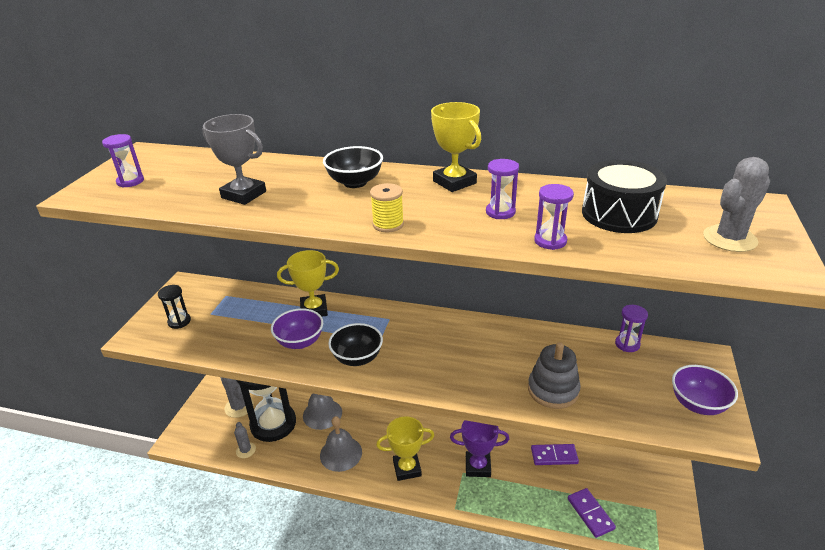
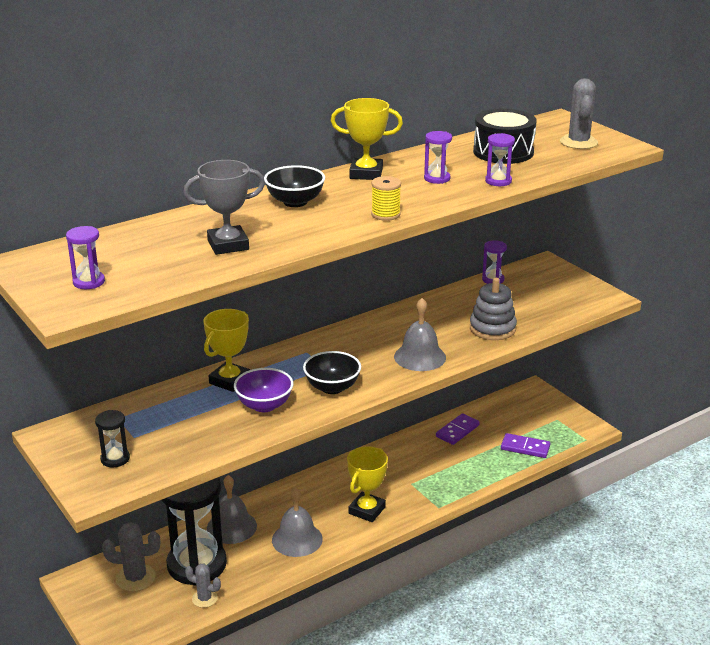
camera: 50 degrees left, 5 degrees down
(454, 375) = (420, 357): none -> grey bell
(478, 466) = (416, 473): purple trophy -> none
(698, 404) = (576, 290): purple bowl -> none

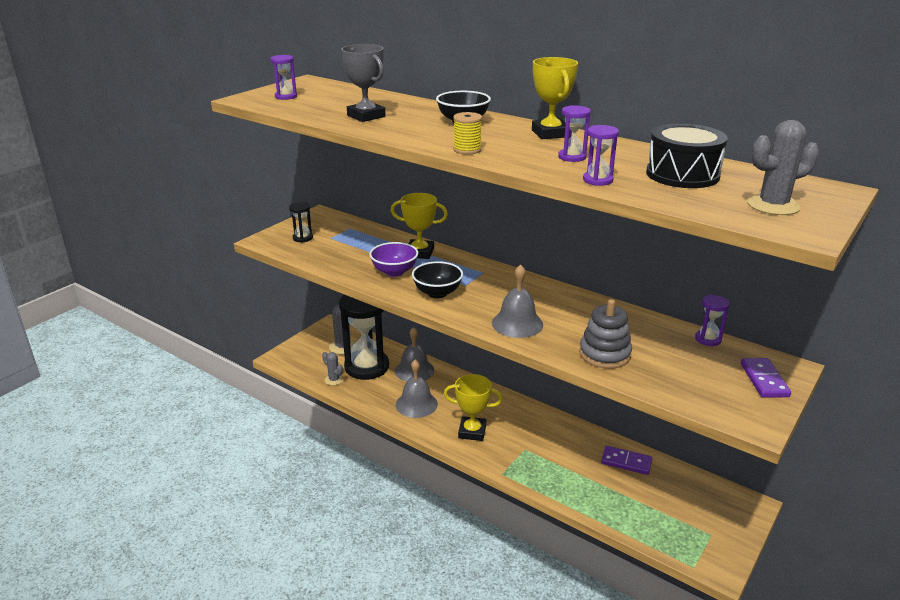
camera: 70 degrees right, 0 degrees up
(204, 598) = (334, 380): grey cactus -> grey cactus turned 45 degrees counterclockwise
(525, 448) = (637, 517): purple domino -> purple domino (764, 380)

